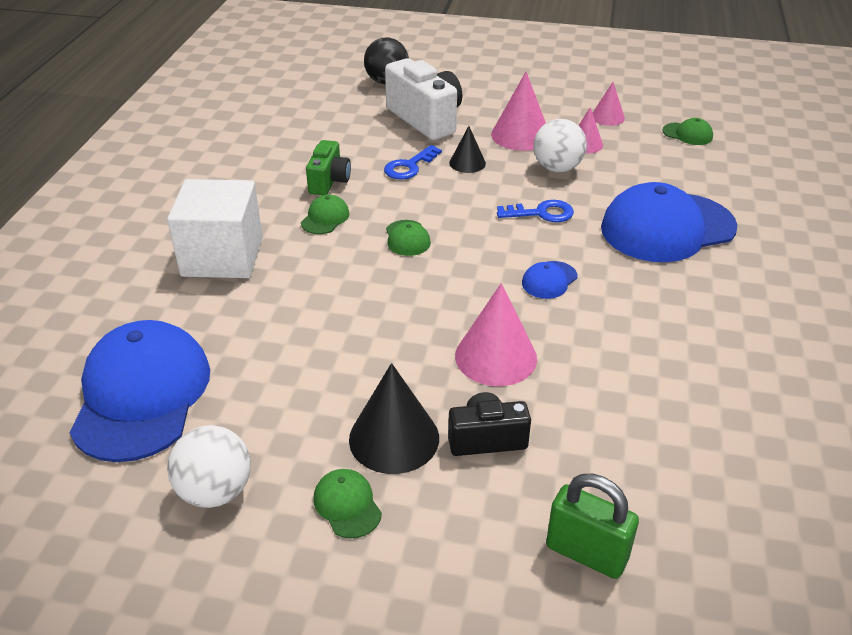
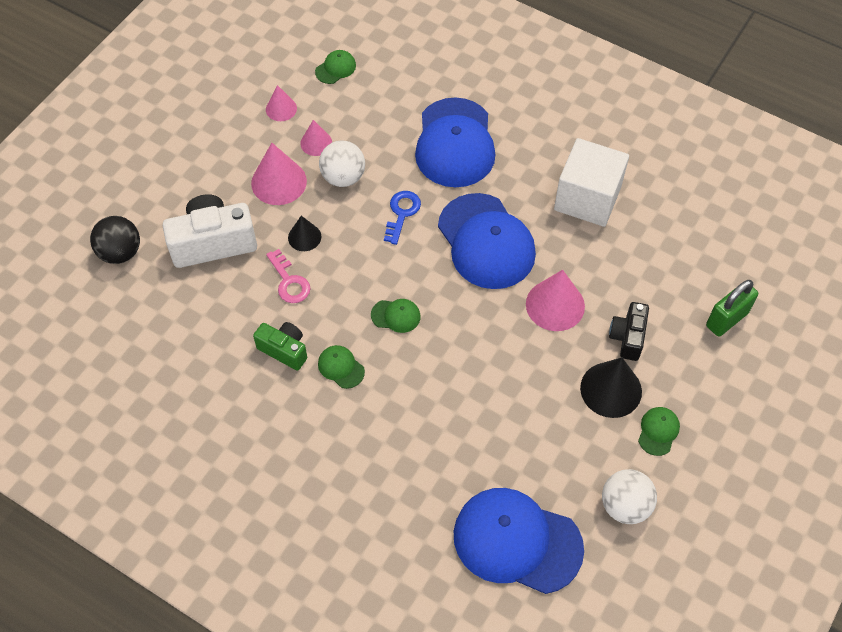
camera: 70 degrees left, 20 degrees up
(222, 257) = (364, 457): white cube -> white cube (587, 198)
(347, 505) = (658, 431): green cap -> green cap turned 120 degrees clockwise
(409, 167) = (289, 282): blue key -> pink key
(549, 280) = (486, 241): blue cap -> blue cap, size x2.38

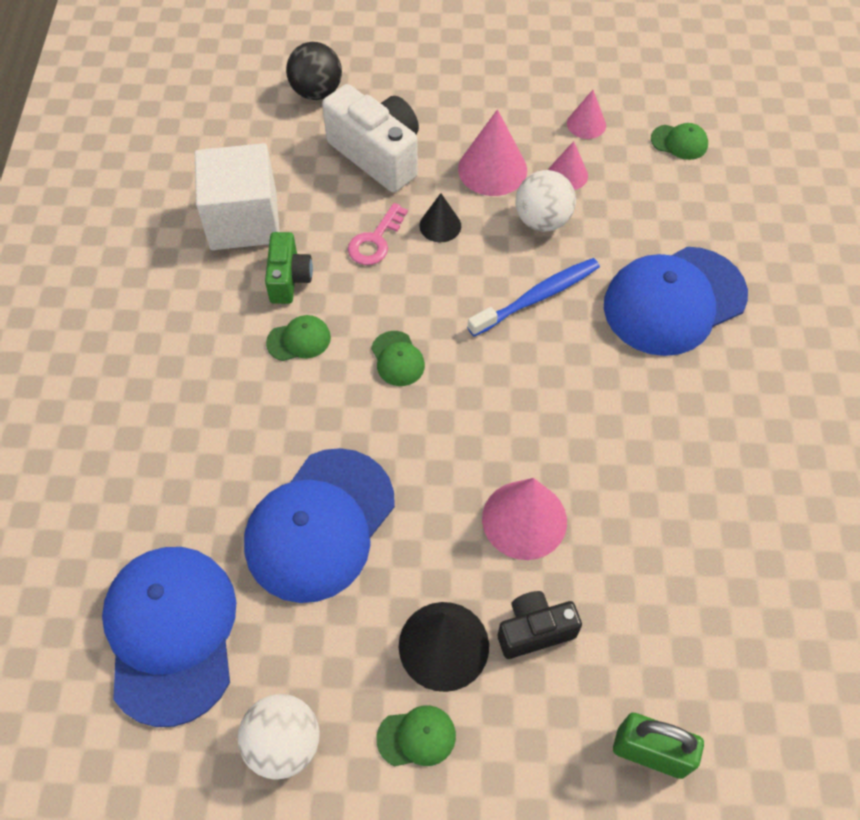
camera: 60 degrees right, 0 degrees up
(341, 367) = (299, 340): green cap -> green cap turned 60 degrees clockwise
(402, 213) = (537, 297): blue key -> blue toothbrush
(486, 241) = (561, 400): blue cap -> blue cap (320, 524)
(587, 198) = (710, 482): white cube -> white cube (243, 220)

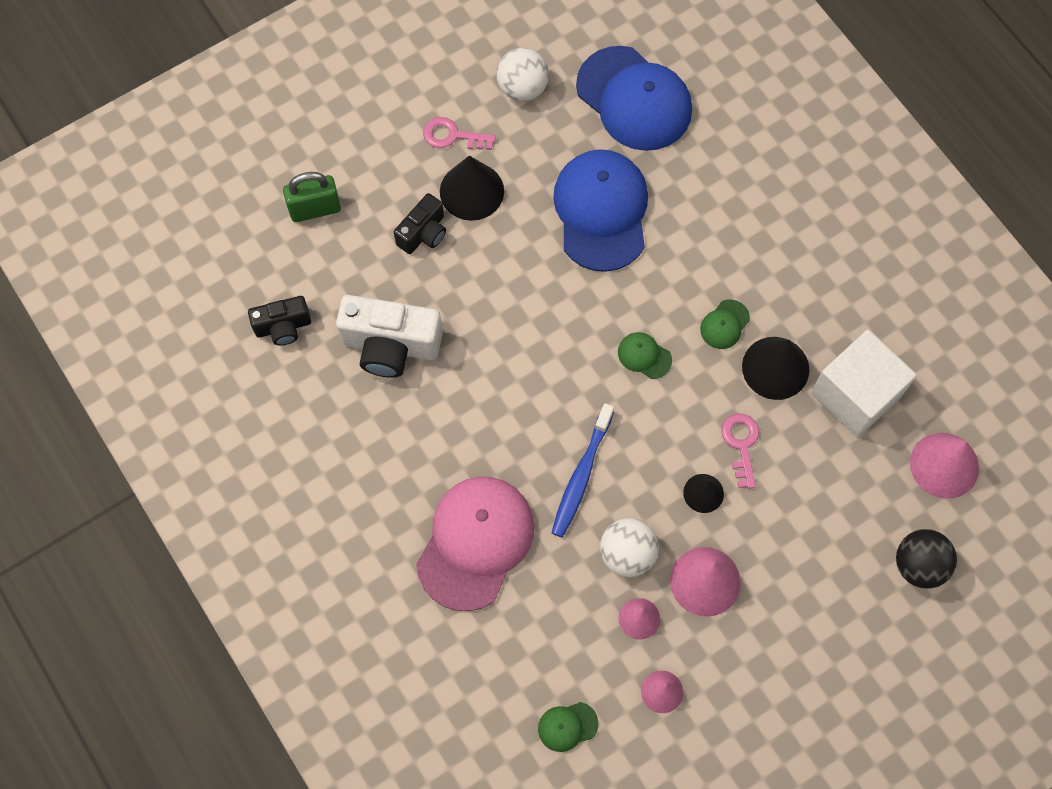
camera: 145 degrees right, 10 degrees up
(289, 279) = (775, 368): green camera -> black cone
(378, 155) = (809, 531): white camera -> white camera (390, 346)
(416, 737) = (452, 136): green cap -> pink key
(524, 519) = (475, 297): pink cone -> pink cone (944, 465)
(674, 301) = (475, 543): blue cap -> pink cap
(765, 623) = (283, 327): none -> black camera

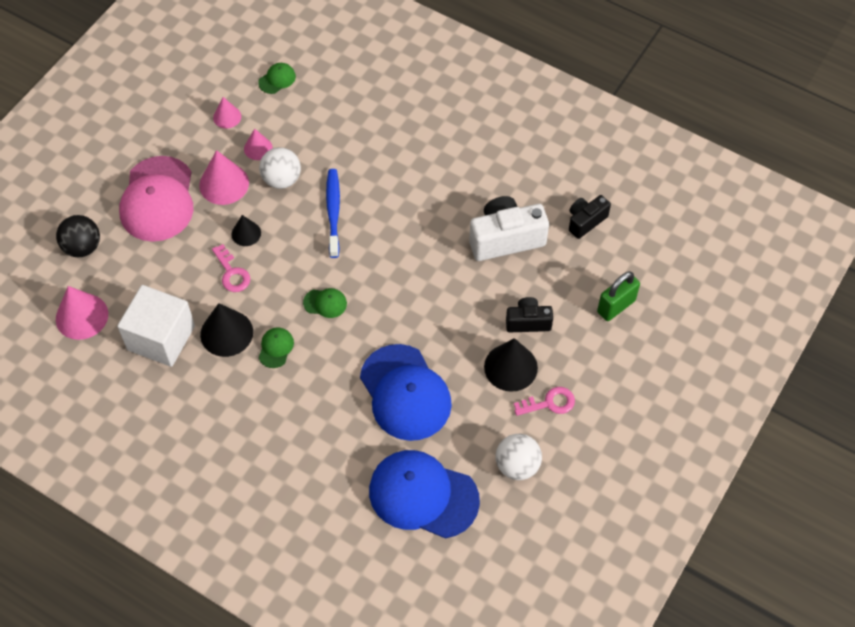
camera: 155 degrees right, 10 degrees down
(423, 233) = (528, 322): black camera -> black camera turned 75 degrees clockwise
(475, 543) = (383, 148): pink cap -> pink cap (157, 199)

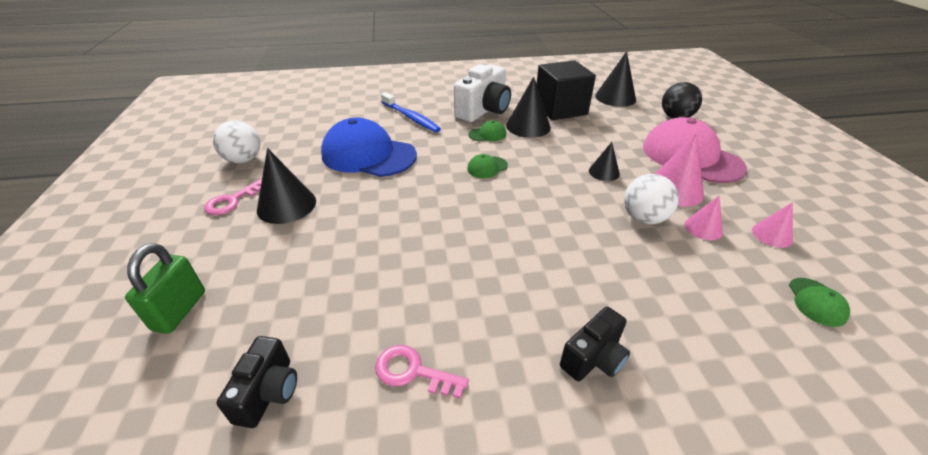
camera: 140 degrees right, 20 degrees down
(82, 316) = (615, 97): pink cone -> black cone
(161, 338) = (560, 109): white cube -> black cube
(232, 273) = (573, 150): pink key -> pink key (412, 371)
(276, 348) = (487, 134): green cap -> green cap turned 75 degrees counterclockwise
(333, 212) = (567, 221): blue toothbrush -> blue toothbrush (411, 117)
(423, 495) = (310, 124): blue cap -> none
(505, 239) = (371, 301): white camera -> white camera (484, 111)
(528, 322) = (289, 242): black camera -> black camera (594, 358)

